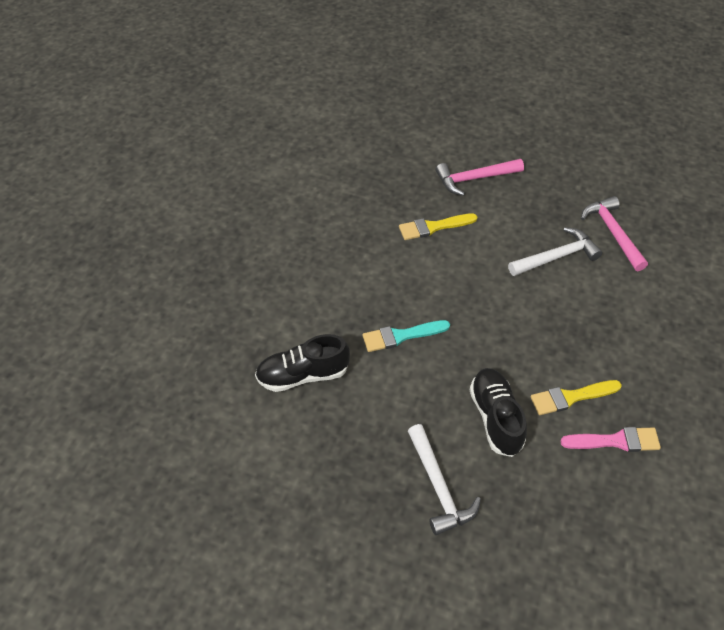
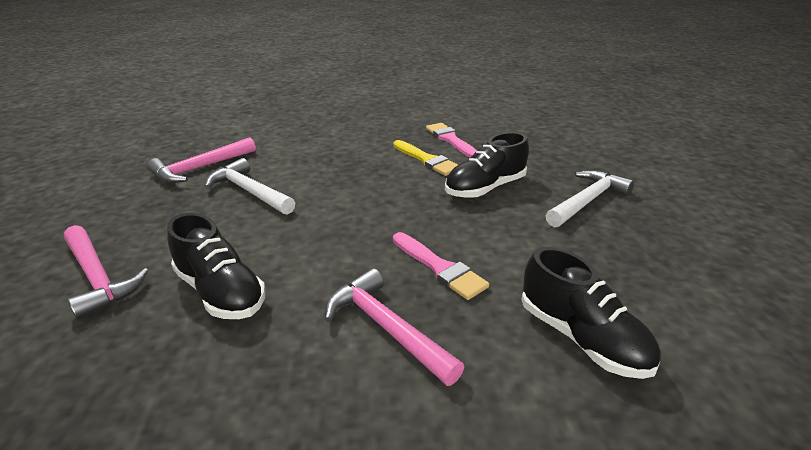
camera: 115 degrees left, 20 degrees down
(362, 290) = (387, 328): none -> pink hammer
(401, 336) = (440, 268): turquoise brush -> pink brush
(433, 227) = (220, 292): yellow brush -> black shoe

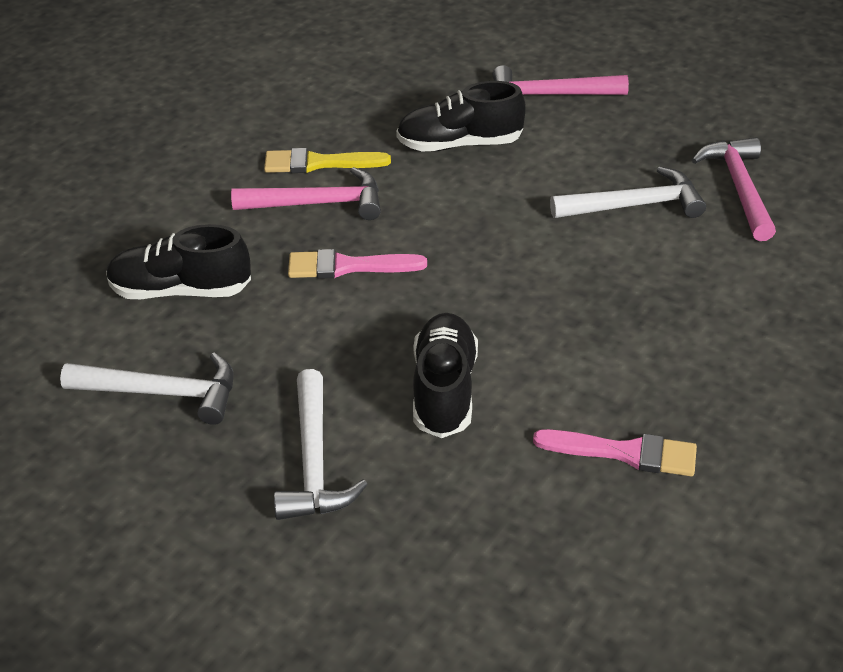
camera: 130 degrees right, 10 degrees up
(427, 160) = (576, 384): yellow brush -> yellow brush (319, 163)
(654, 277) = (162, 393): none -> white hammer

